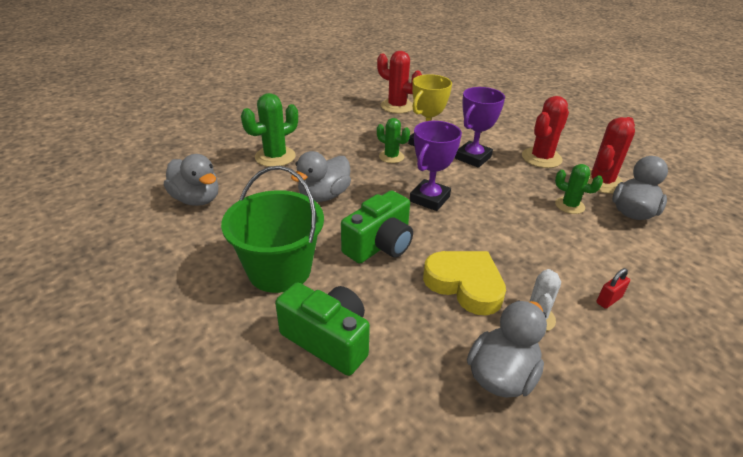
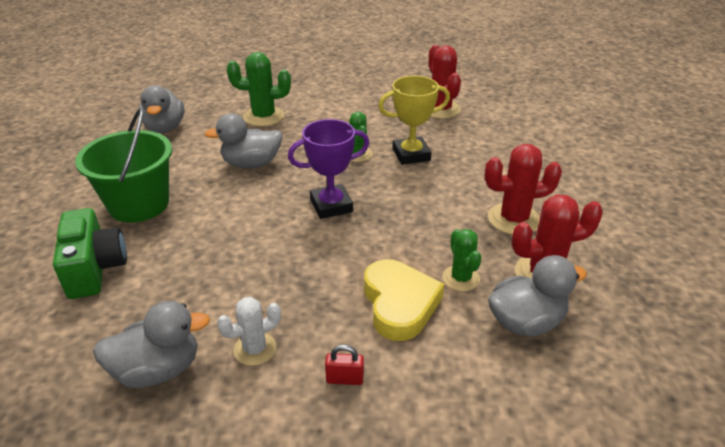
camera: 40 degrees right, 0 degrees up
(380, 245) = (231, 223): green camera -> none
(465, 284) = (243, 289): yellow heart -> yellow heart (399, 304)
(473, 158) = (436, 187): purple trophy -> none

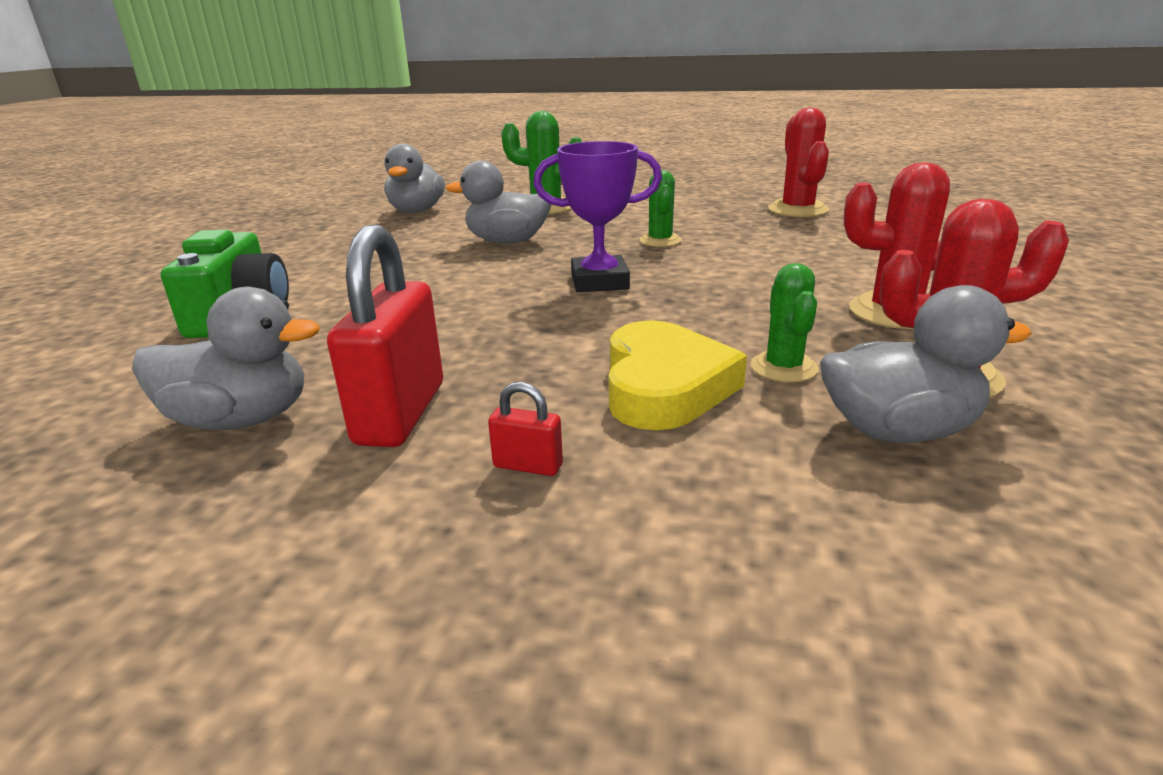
camera: 15 degrees right, 10 degrees down
(139, 204) = (340, 266): green bucket -> none
(255, 349) = (401, 413): white cactus -> red padlock
(411, 155) = (740, 244): yellow trophy -> none

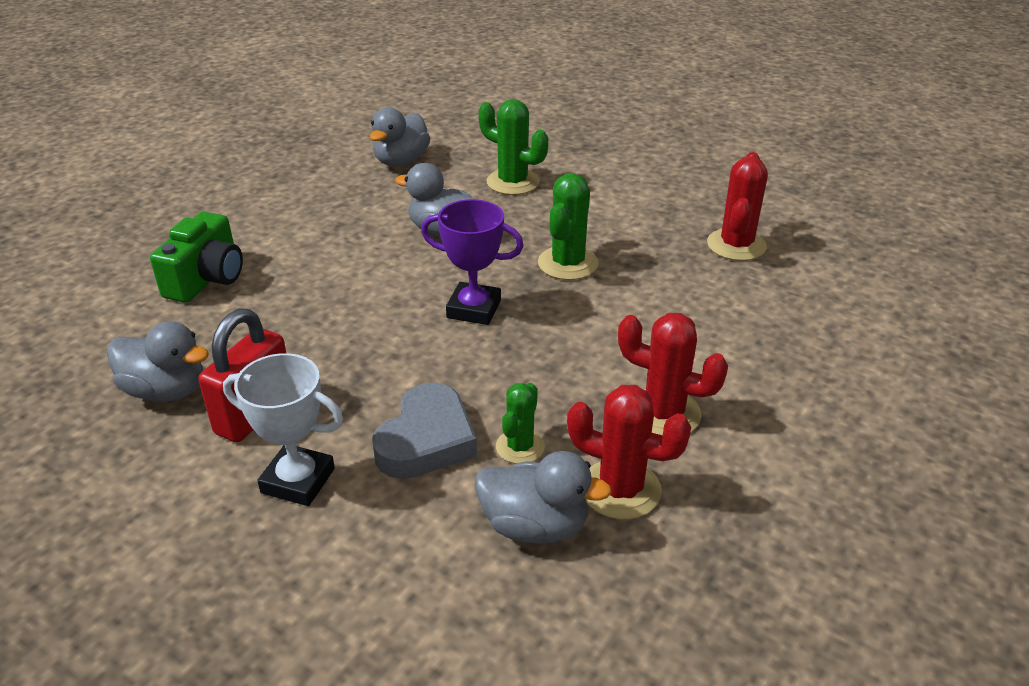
camera: 20 degrees right, 10 degrees up
(528, 466) = (298, 480): red padlock -> white trophy
(660, 241) = (568, 263): green cactus -> green cactus, size x1.57
(664, 386) = (426, 440): yellow heart -> grey heart

